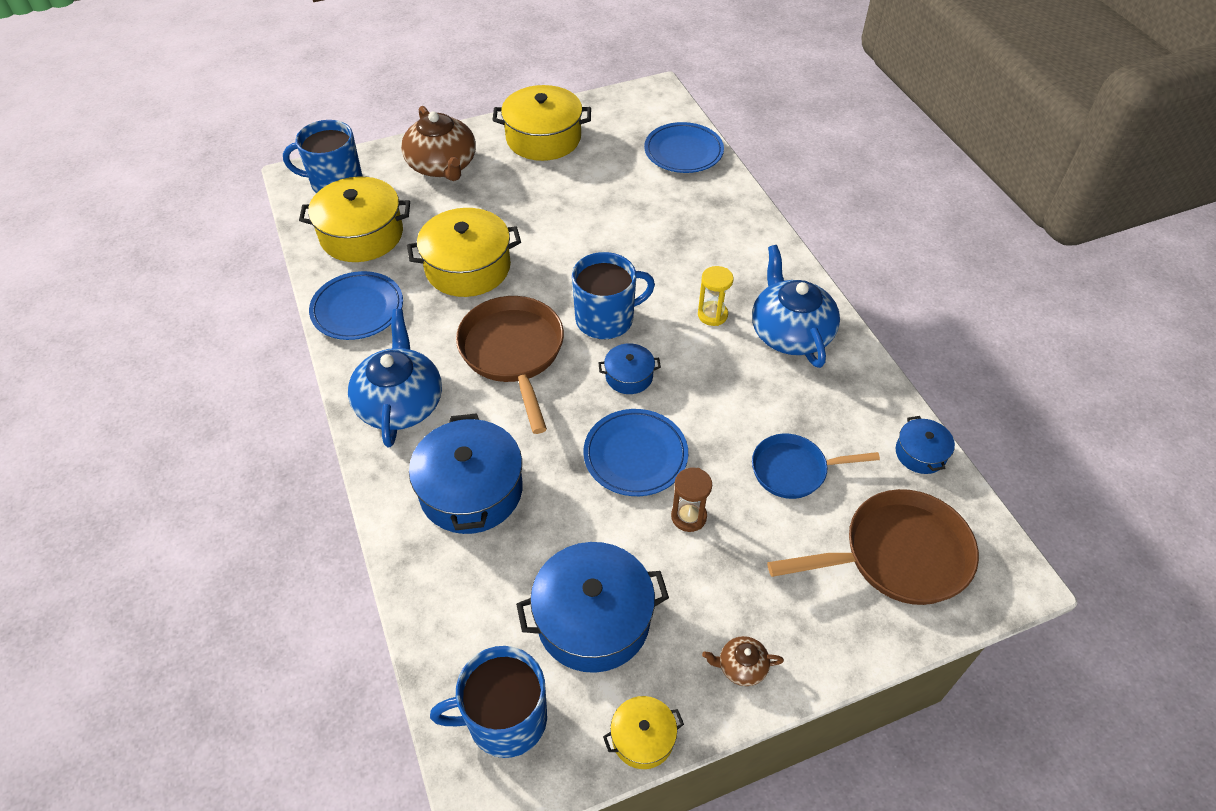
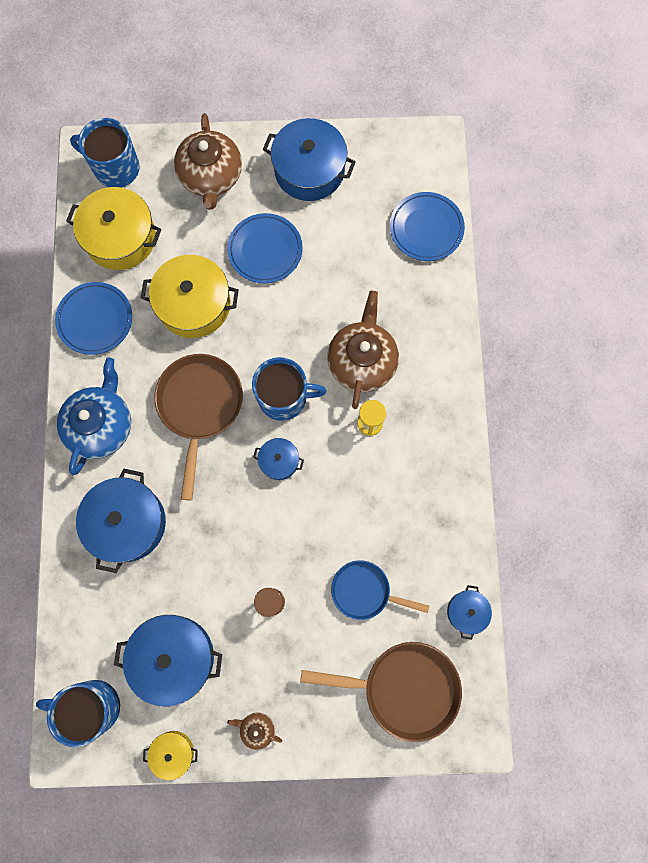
camera: 20 degrees right, 25 degrees up
(543, 138) = (309, 170): yellow pot -> blue pot
(635, 455) = (254, 536): blue plate -> blue plate (265, 250)
(675, 266) = (362, 361): none -> brown teapot
(790, 332) = (424, 463): blue teapot -> none

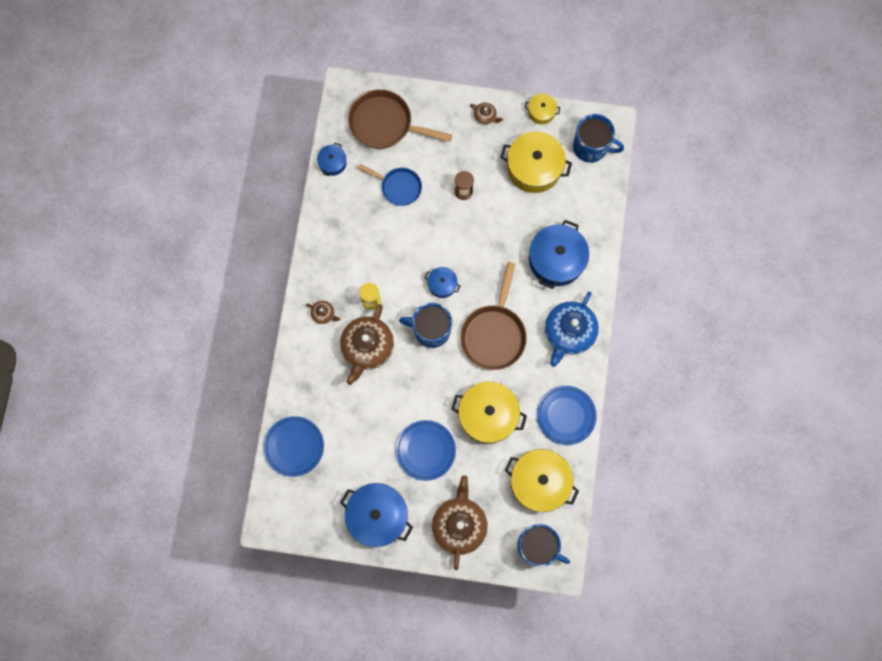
camera: 170 degrees left, 0 degrees up
(174, 657) = (534, 168): blue pot -> yellow pot
(428, 394) = (324, 314): none -> brown teapot

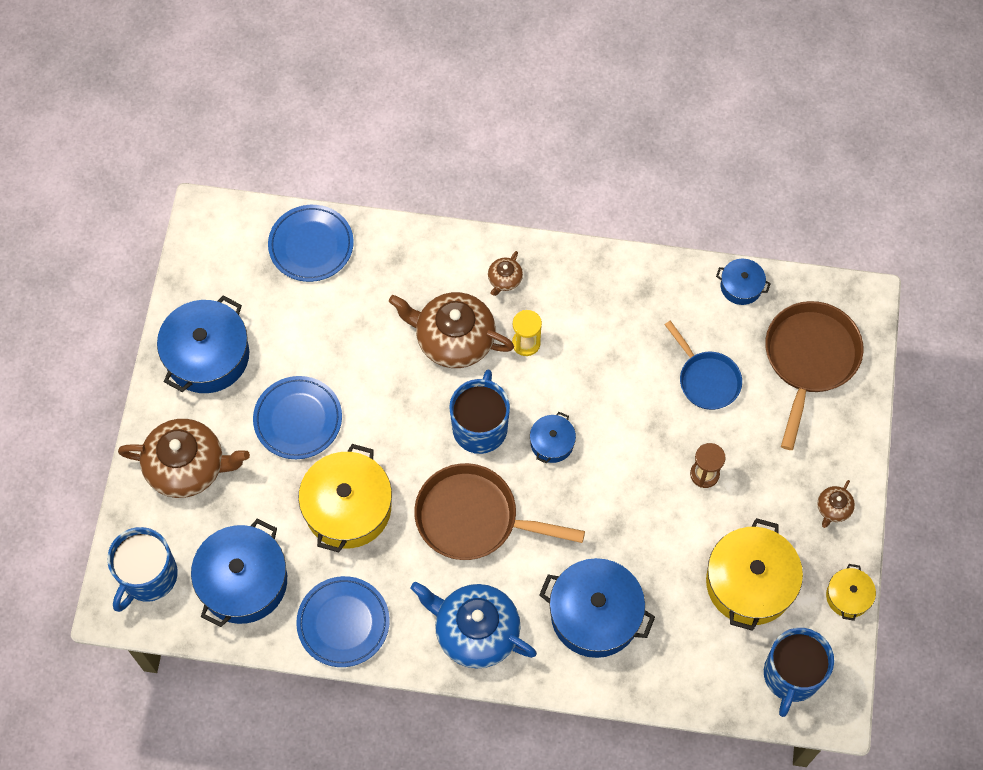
camera: 90 degrees right, 10 degrees down
(398, 187) = (706, 379): blue pan -> blue pan turned 60 degrees counterclockwise
(539, 482) = (243, 581): yellow pot -> blue pot

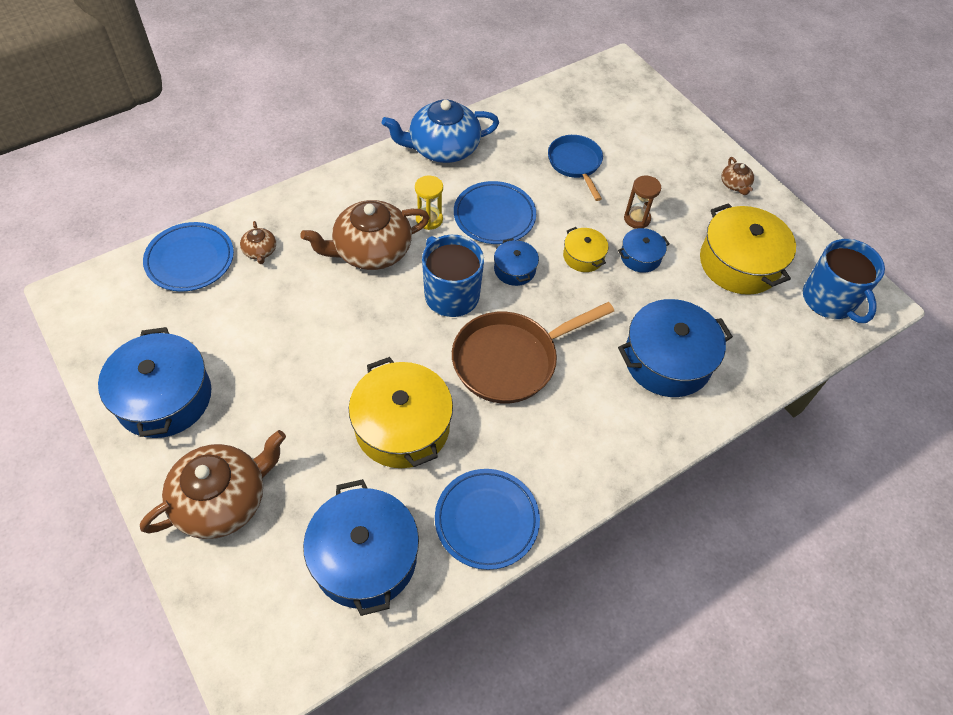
camera: 45 degrees left, 10 degrees down
(148, 576) = (266, 627): blue mug -> none
(298, 419) = (295, 390): blue plate -> blue plate (494, 216)
(475, 631) = (596, 440): blue teapot -> blue teapot (443, 148)
(504, 279) = (372, 190): brown teapot -> brown teapot (260, 251)
(706, 379) = (575, 164): blue pan -> blue pan turned 120 degrees counterclockwise
(741, 286) = (538, 100): blue pot -> blue pot (640, 257)
(809, 359) = (624, 113): brown pan -> none
(848, 596) = (803, 228): yellow pot -> yellow pot (583, 256)

